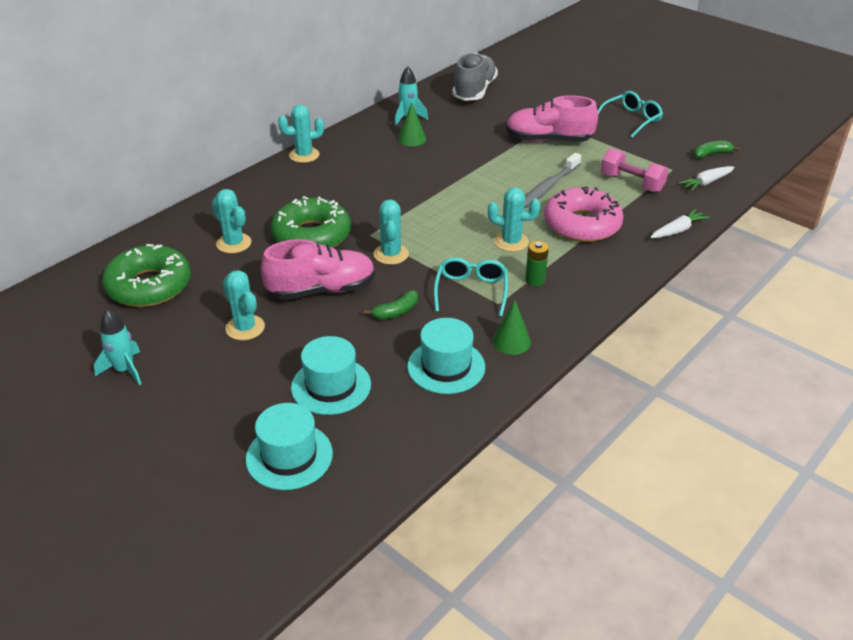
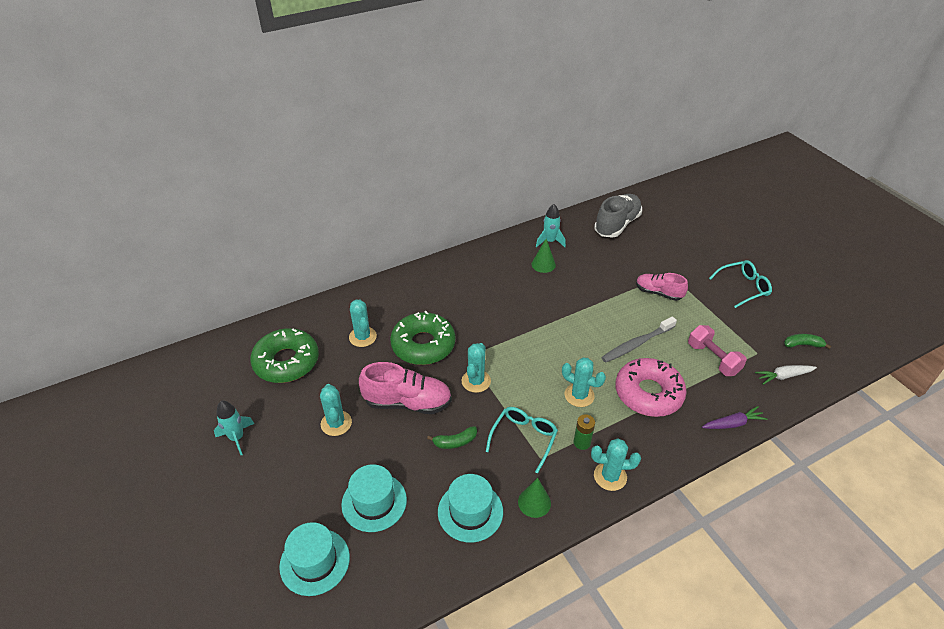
camera: 20 degrees right, 5 degrees up
(304, 155) = (451, 261): turquoise cactus -> turquoise cactus (610, 476)
(548, 140) = (658, 293): pink shoe -> pink shoe, size x0.64
(678, 230) = (733, 423): white carrot -> purple carrot

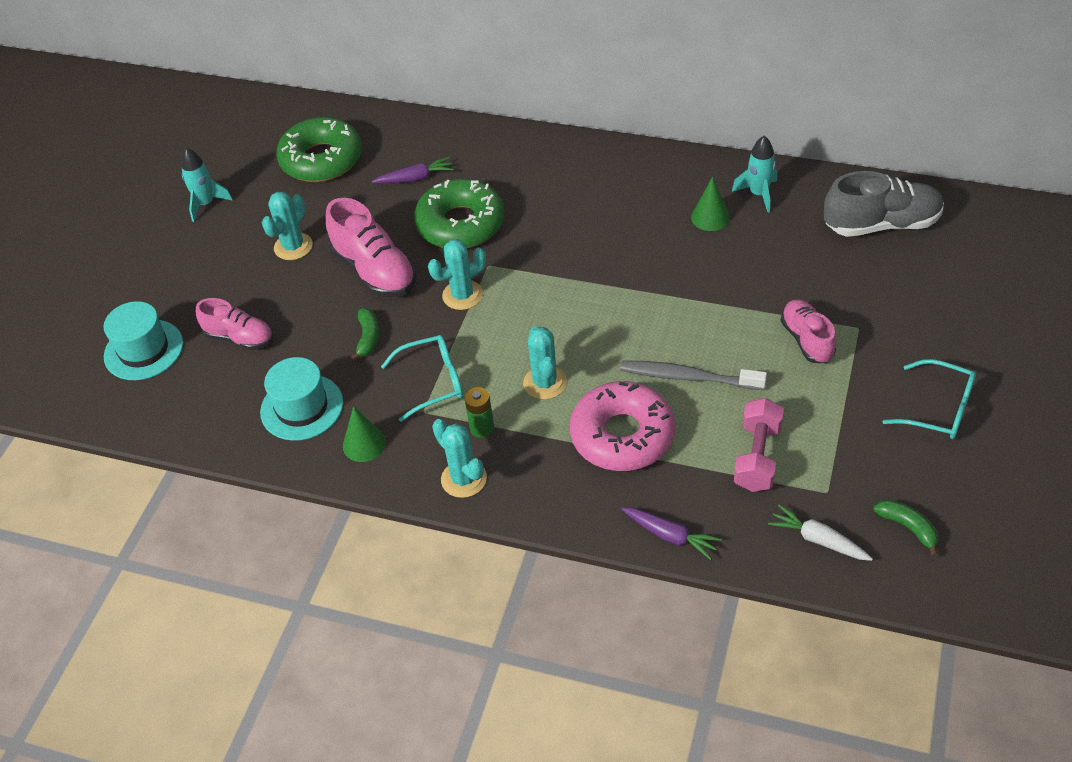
camera: 50 degrees right, 5 degrees up
(363, 337) = (415, 178): turquoise cactus -> purple carrot
(374, 502) = (240, 338): turquoise hat -> pink shoe
(455, 442) = (368, 338): green banana -> green banana turned 120 degrees counterclockwise

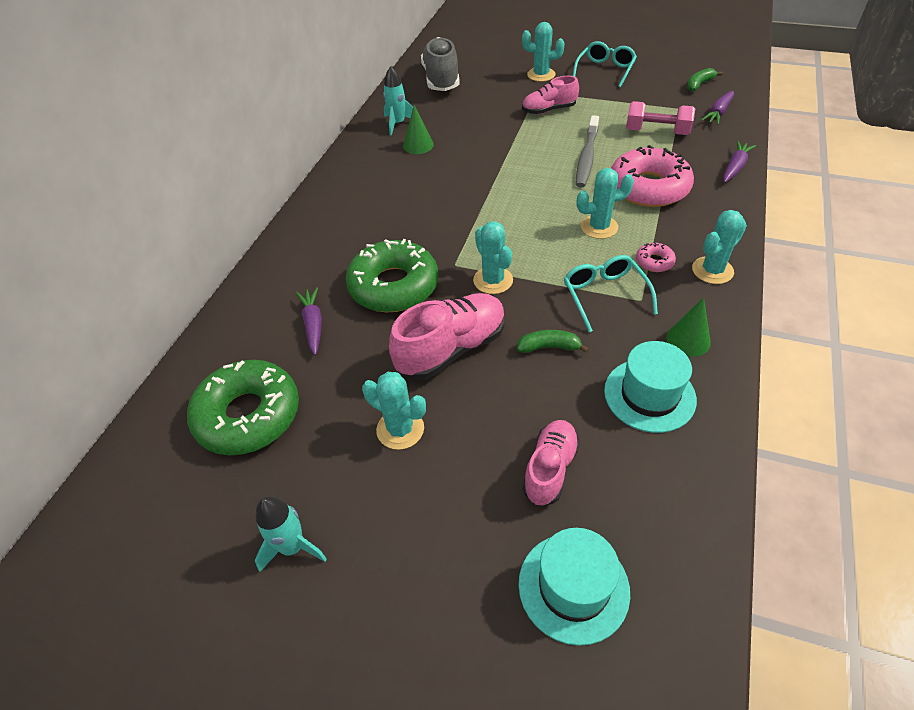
camera: 90 degrees left, 0 degrees up
(482, 428) = (654, 262): green battery -> pink donut
(818, 540) = (718, 113): white carrot -> purple carrot
(912, 332) = (541, 75): none -> turquoise cactus

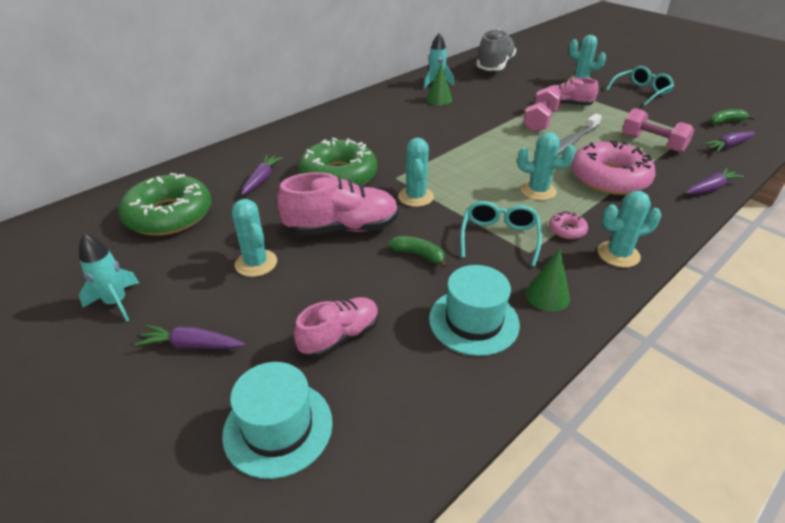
camera: 25 degrees right, 10 degrees down
(419, 551) = (191, 345): none -> purple carrot
(539, 140) = (540, 121): none -> pink dumbbell

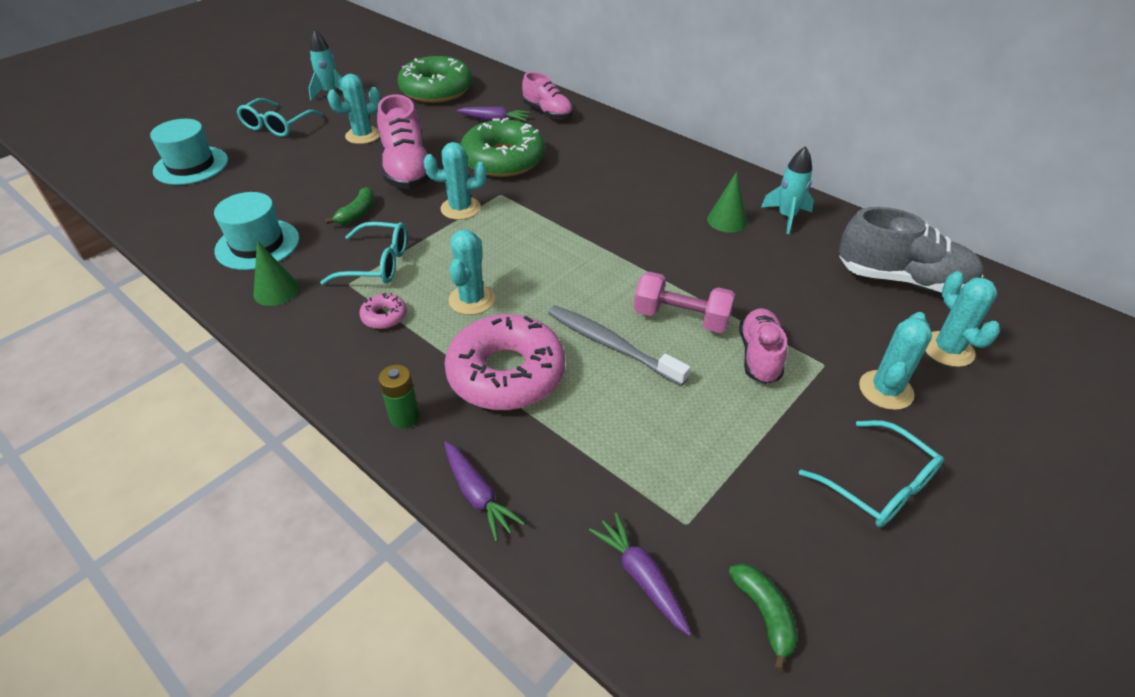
camera: 85 degrees right, 5 degrees up
(191, 345) = (277, 125): purple carrot -> turquoise glasses
(340, 336) = (264, 181): pink shoe -> pink shoe (548, 112)
(618, 254) = (329, 353): turquoise cactus -> turquoise cactus (947, 349)
(652, 143) = (630, 451): pink dumbbell -> none
(666, 216) = (405, 417): none -> green battery

